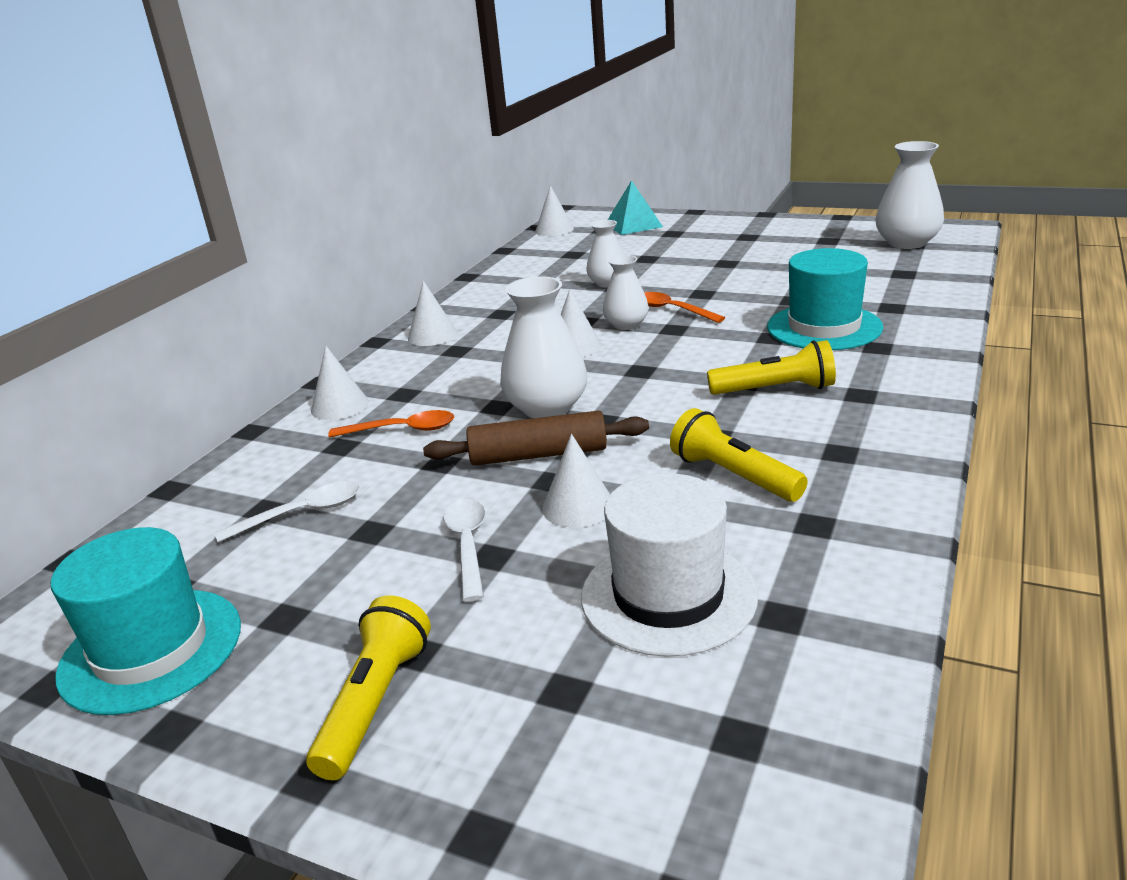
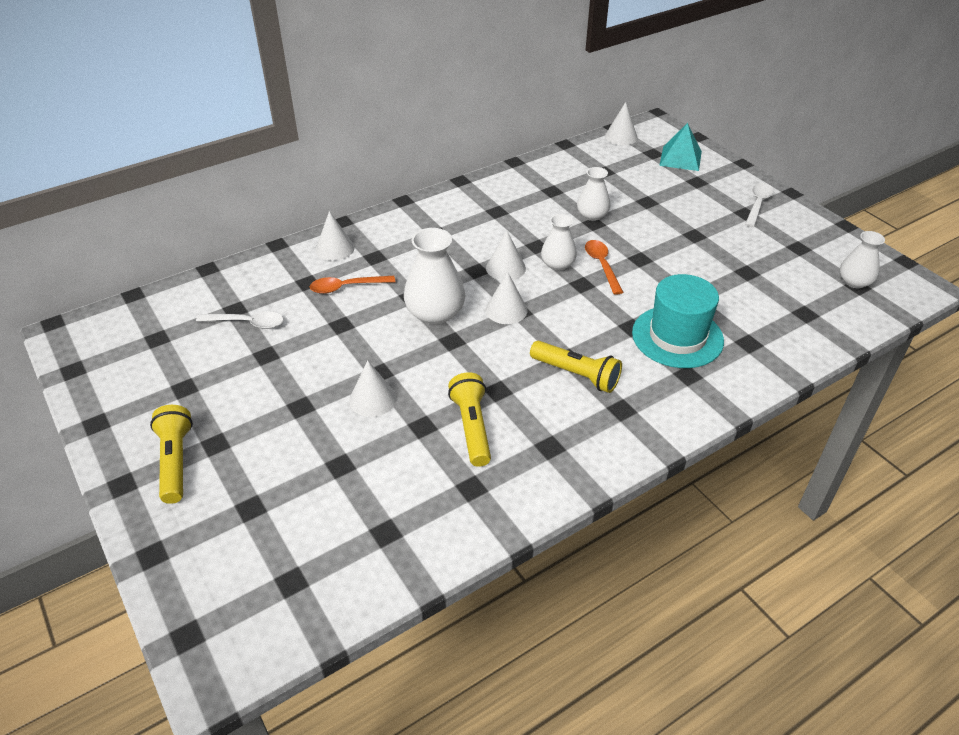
camera: 30 degrees right, 15 degrees up
(151, 649) = (122, 373): turquoise hat -> none
(375, 702) = (175, 461): yellow flashlight -> yellow flashlight turned 60 degrees counterclockwise
(402, 430) = (346, 287): orange spoon -> orange spoon turned 135 degrees clockwise
(432, 335) = (438, 211): white cone -> white cone (506, 310)
(468, 545) = (297, 393): white spoon -> white spoon (757, 204)
(538, 455) = (392, 349): brown rolling pin -> none
(668, 596) = (350, 485): white hat -> none
(907, 243) = (854, 282): white vase -> white vase, size x0.62

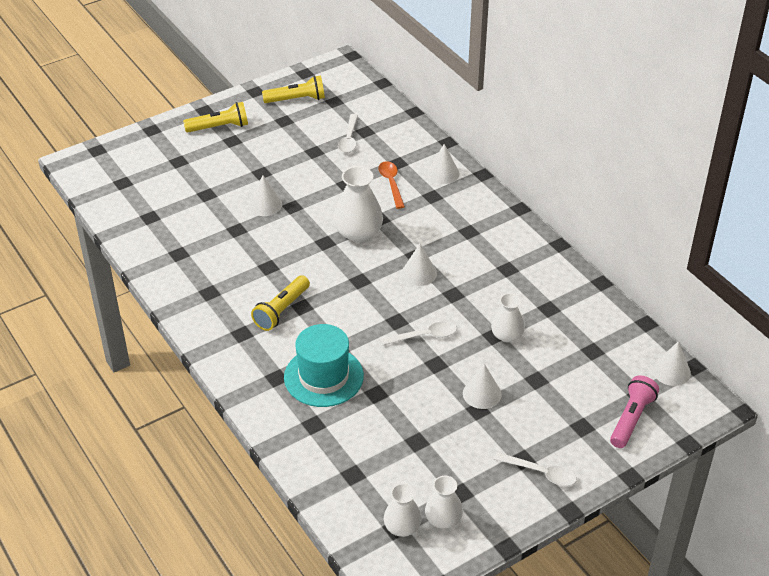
camera: 90 degrees right, 0 degrees up
(472, 427) = (232, 253): yellow flashlight -> yellow flashlight (296, 99)
(506, 310) = (361, 272): white cone -> white cone (482, 394)
(558, 264) = (425, 306): white vase -> white vase (443, 519)
(602, 265) = (424, 336): orange spoon -> white spoon
(680, 158) = (631, 419): turquoise pyramid -> pink flashlight

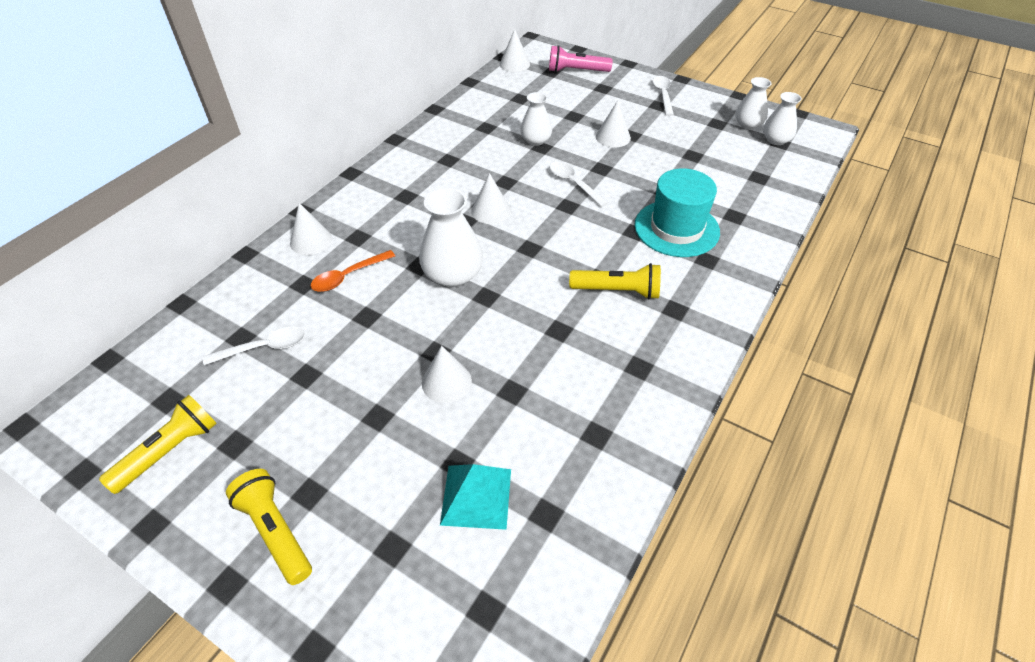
camera: 115 degrees left, 5 degrees up
(181, 196) = (476, 496): none -> turquoise pyramid
(296, 99) = (169, 451): yellow flashlight -> yellow flashlight turned 75 degrees clockwise

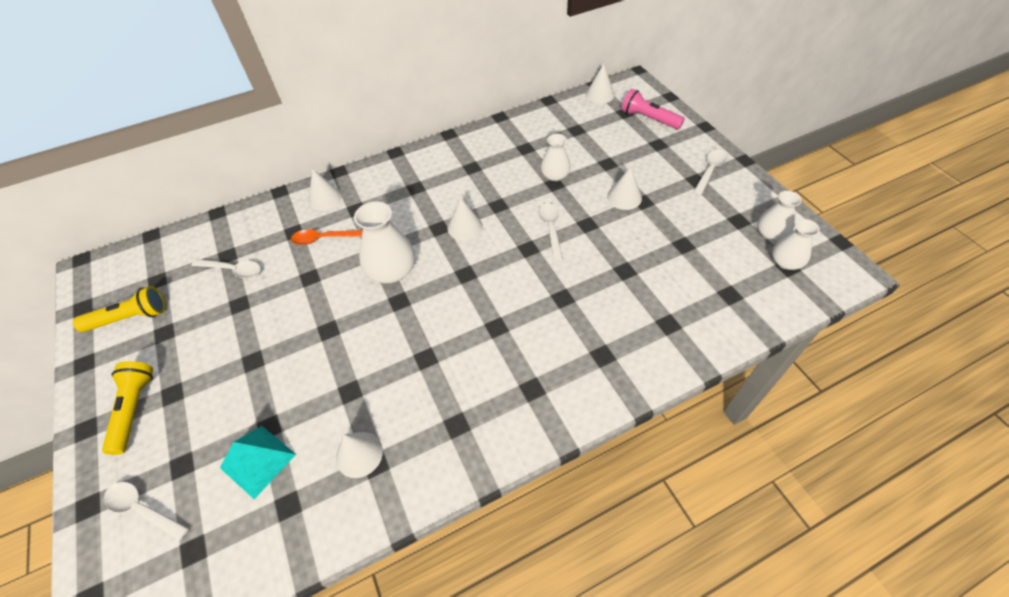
camera: 35 degrees right, 5 degrees up
(388, 611) = (142, 509): none -> white spoon
(446, 382) = (314, 358): white cone -> white cone (359, 454)
(617, 291) = (500, 347): yellow flashlight -> none
(676, 228) = (602, 312): turquoise hat -> none

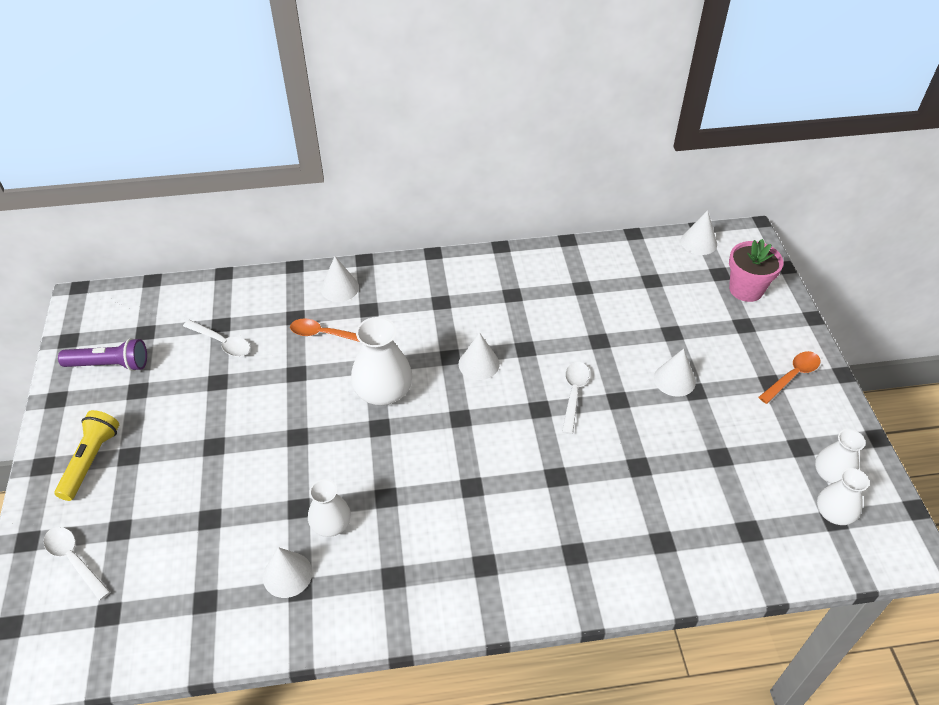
camera: 15 degrees right, 5 degrees down
(130, 318) = (109, 365): yellow flashlight -> purple flashlight
(258, 461) = (190, 549): turquoise pyramid -> none
(555, 175) = (603, 330): white vase -> white vase (331, 524)
(648, 119) = (746, 289): pink flashlight -> pink flower pot
(709, 171) = (792, 376): white spoon -> orange spoon

